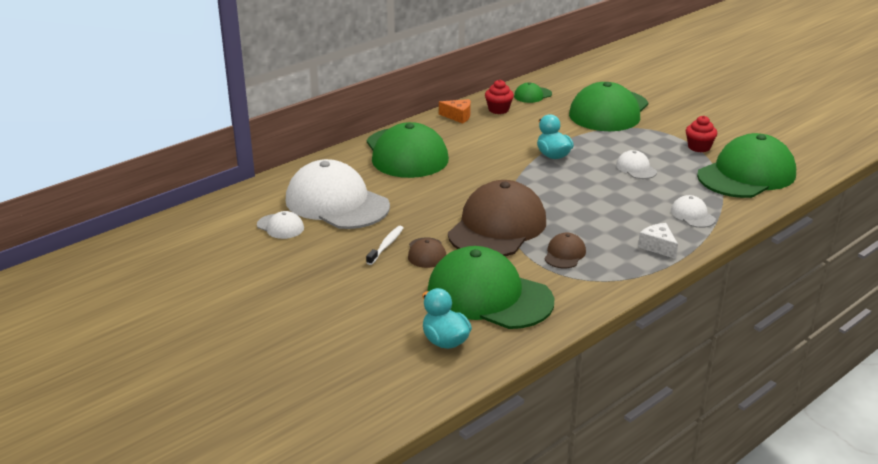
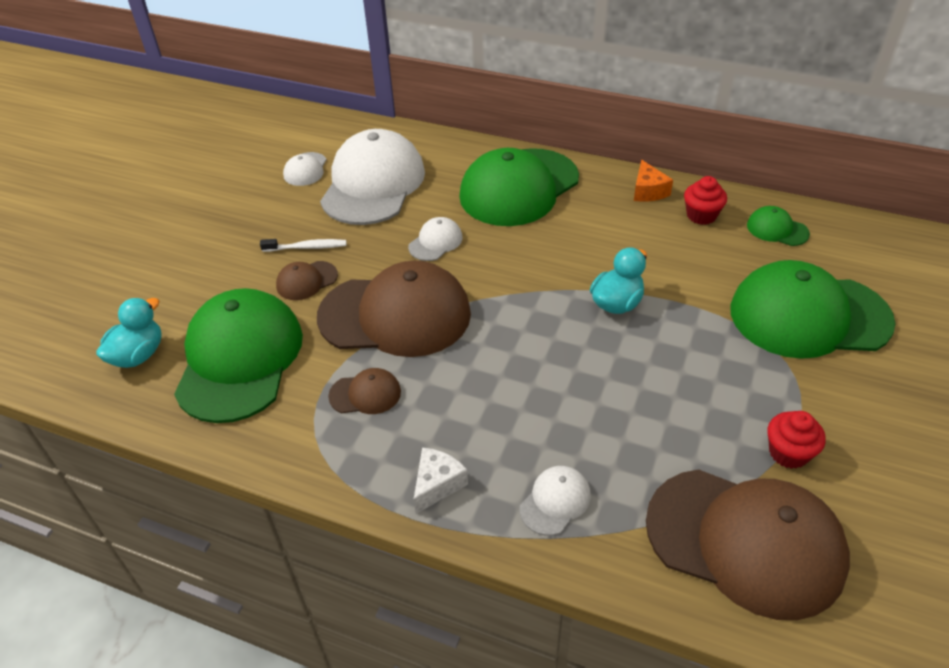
camera: 65 degrees right, 15 degrees up
(636, 168) = (650, 397): white cap -> white cap (435, 242)
(746, 175) = (745, 541): green cap -> brown cap

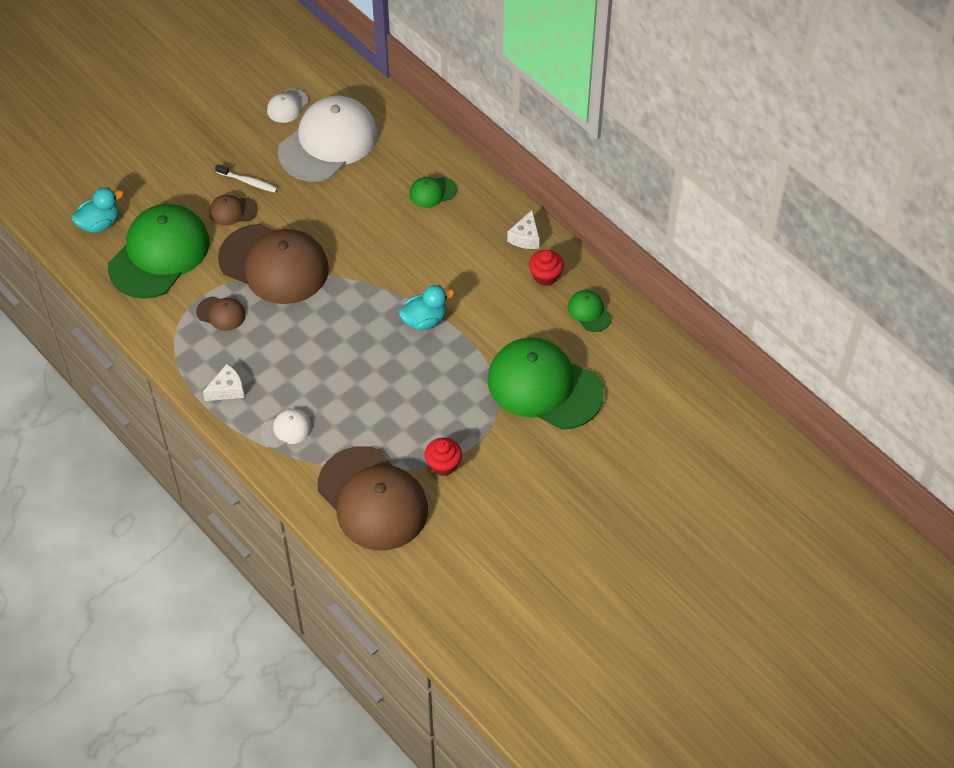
camera: 25 degrees right, 10 degrees up
(435, 242) = (339, 216): white cap -> none
(519, 187) = (432, 192): green cap -> green cap, size x0.43
(648, 191) = (525, 237): orange cheese -> white cheese

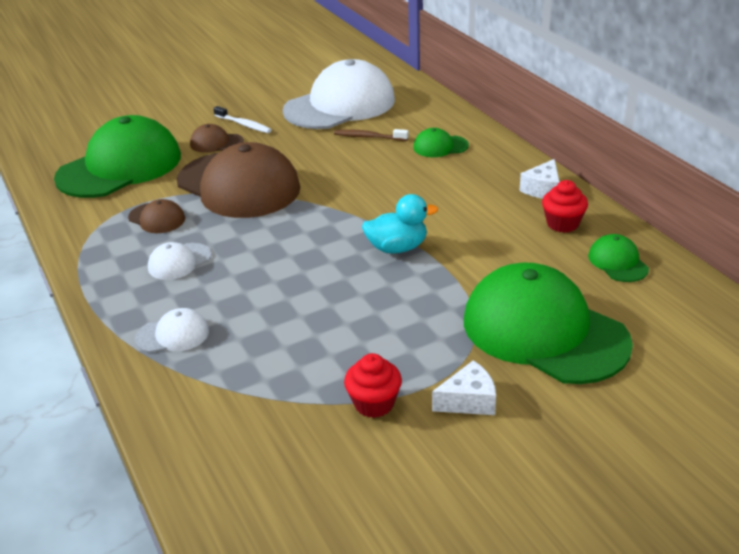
camera: 15 degrees right, 20 degrees down
(100, 223) = (75, 141): turquoise duck -> none
(227, 389) = (123, 286): white cheese -> white cheese (468, 401)
(287, 106) = (309, 80): white cap -> white cap (179, 262)
(367, 186) = (368, 137): none -> brown toothbrush
(373, 499) = (254, 432): brown cap -> none

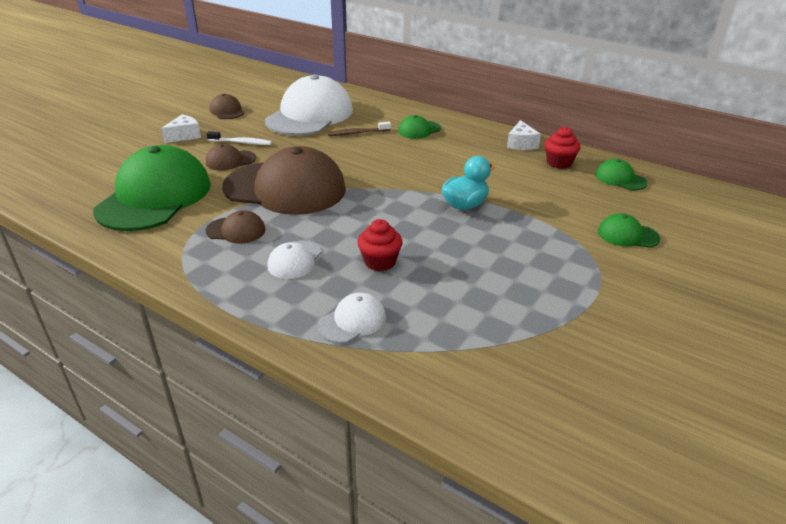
camera: 30 degrees left, 0 degrees up
(263, 84) = (227, 111): none -> brown cap
(374, 403) = (574, 322): red cupcake -> red cupcake (380, 262)
(468, 401) = (635, 297): white cheese -> white cheese (184, 136)
(544, 331) = (627, 235): green cap -> green cap, size x0.43

